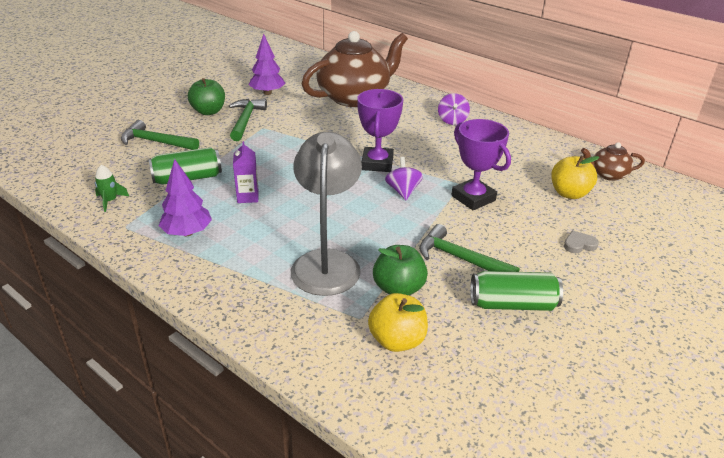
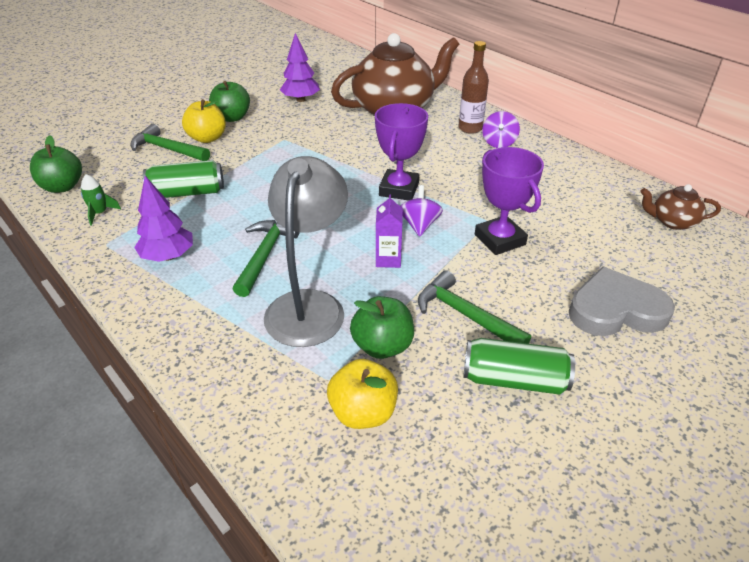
camera: 10 degrees right, 5 degrees up
(65, 180) = (62, 187): none -> green apple
(245, 120) = (268, 129): green hammer -> green hammer (265, 255)
(248, 197) = (245, 219): purple carton -> purple carton (388, 259)
(425, 110) = (470, 128): none -> brown bottle
(569, 193) = (618, 242): yellow apple -> yellow apple (207, 138)
(579, 244) = (615, 310): grey heart -> grey heart, size x2.36

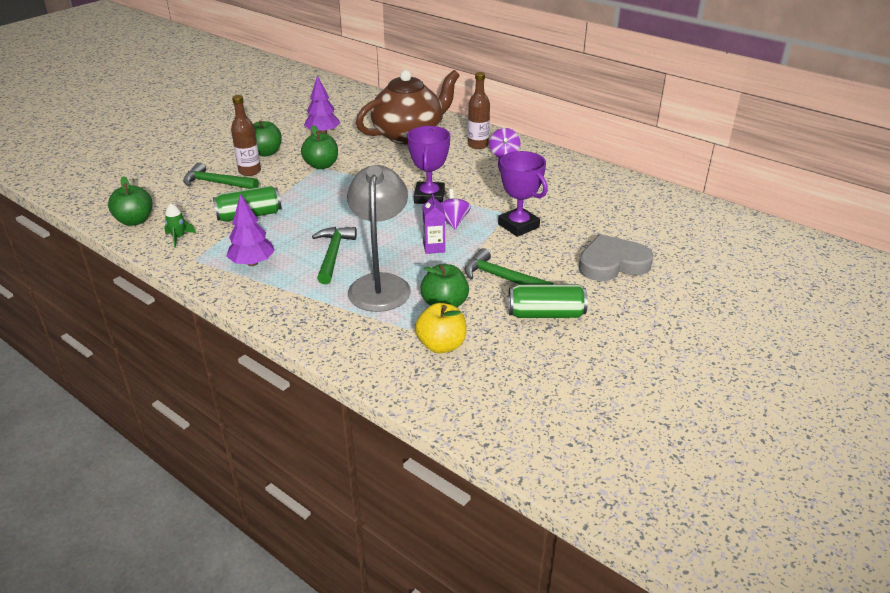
camera: 10 degrees left, 5 degrees down
(207, 138) = (249, 171): yellow apple -> brown bottle
(287, 138) = (321, 165): none -> green apple
(672, 222) = (648, 201): brown teapot -> none

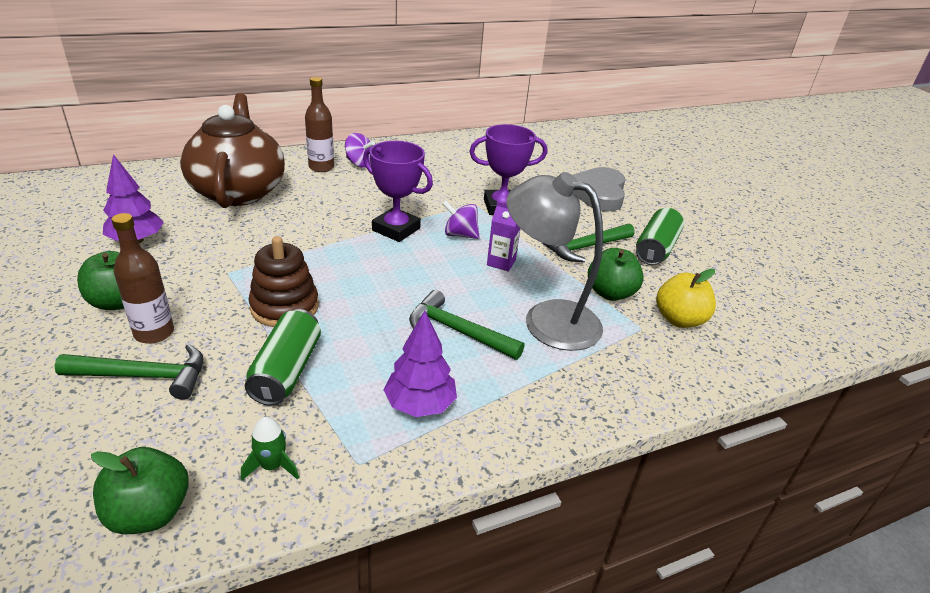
camera: 65 degrees left, 0 degrees up
(216, 183) = (144, 376): green hammer -> green hammer turned 135 degrees counterclockwise
(303, 194) = (284, 307): none -> brown stacking toy
(321, 165) = (226, 270): green apple -> none

